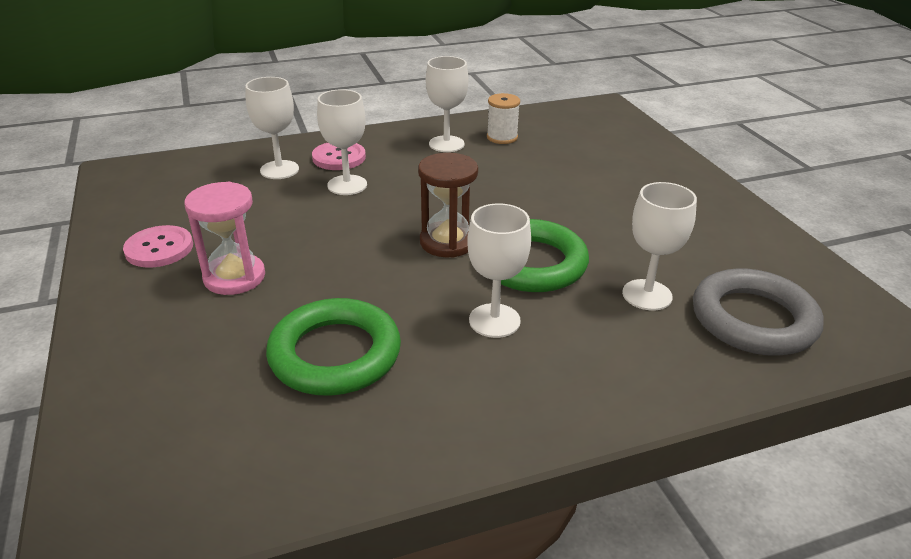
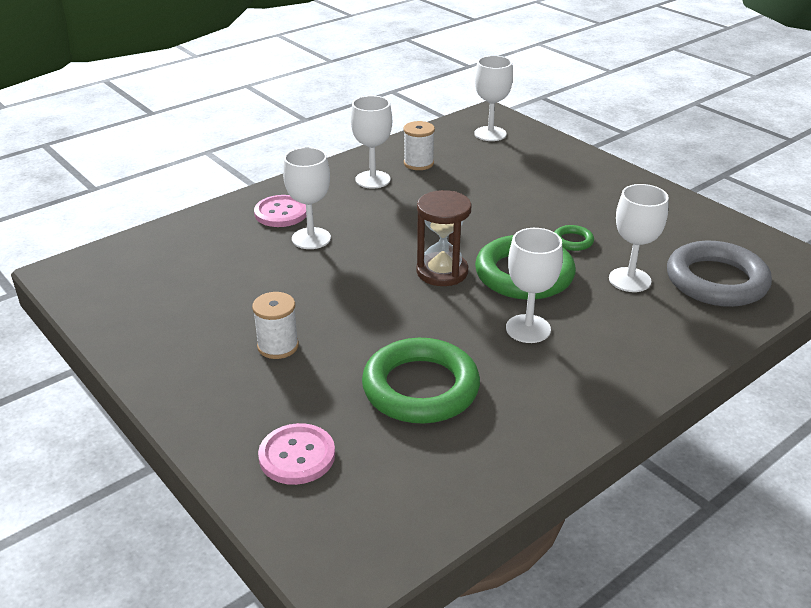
camera: 20 degrees left, 0 degrees up
(159, 248) = (181, 337): pink button -> pink button (297, 456)
(234, 277) = (278, 346): pink hourglass -> white spool
(279, 170) = (233, 237): white goblet -> white goblet (490, 134)
(609, 240) = (572, 241): none -> green ring

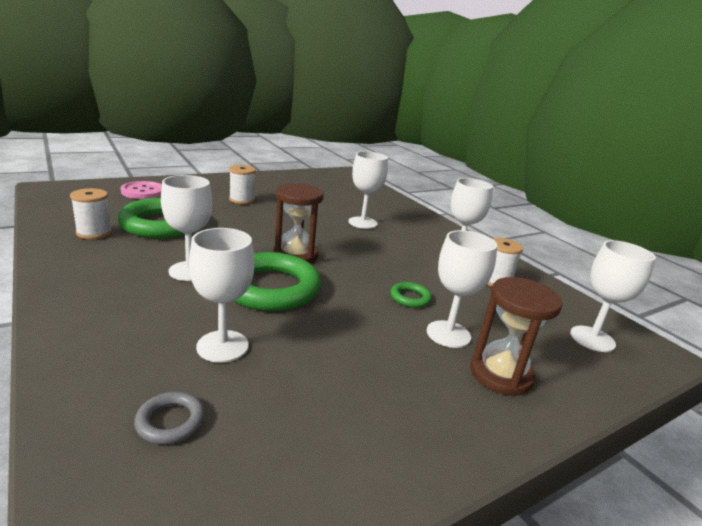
camera: 95 degrees right, 10 degrees down
(281, 213) = (401, 219): pink button -> none
(486, 434) = (94, 233): none -> white spool
(531, 187) = (448, 334): none -> white goblet
(566, 170) = (501, 374): none -> brown hourglass
(572, 241) = (320, 331): green ring -> green ring (410, 298)
(716, 281) = (170, 421): grey ring -> grey ring, size x0.44

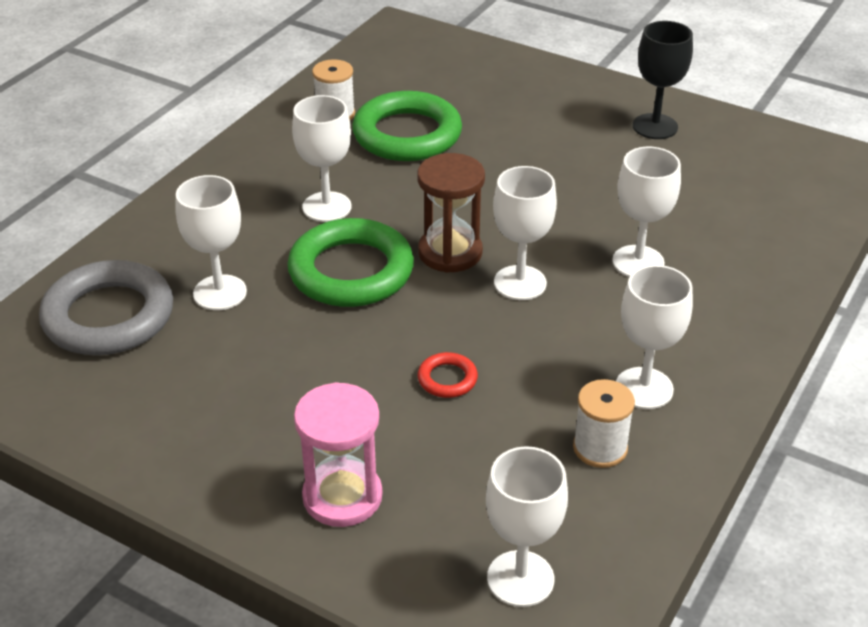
camera: 65 degrees right, 15 degrees up
(143, 192) = (475, 73): pink button -> none
(170, 421) = (109, 316): grey ring -> grey ring, size x2.30
(242, 200) = (560, 140): white spool -> none
(266, 183) = (655, 126): none -> black goblet
(410, 298) = (447, 379): green ring -> red ring
(448, 334) = (390, 434): white goblet -> white goblet (520, 283)
(501, 374) = (342, 496): brown hourglass -> pink hourglass

